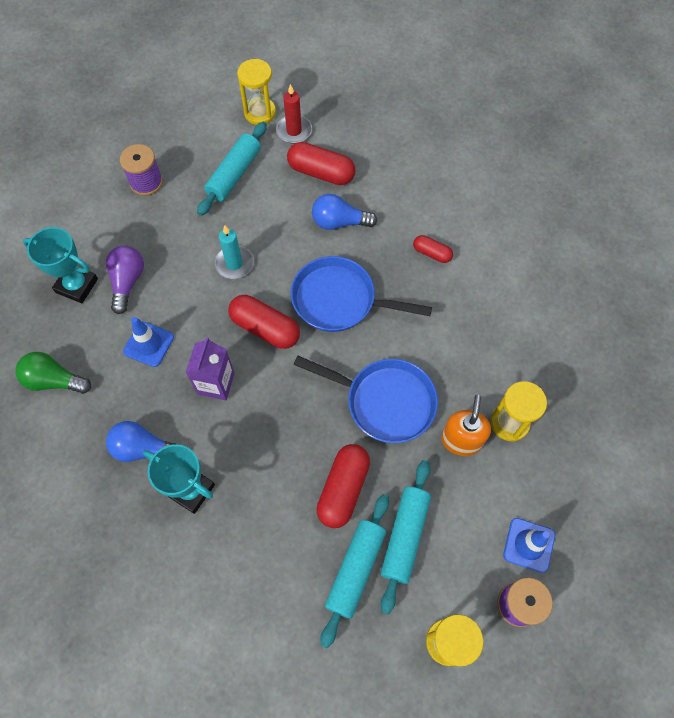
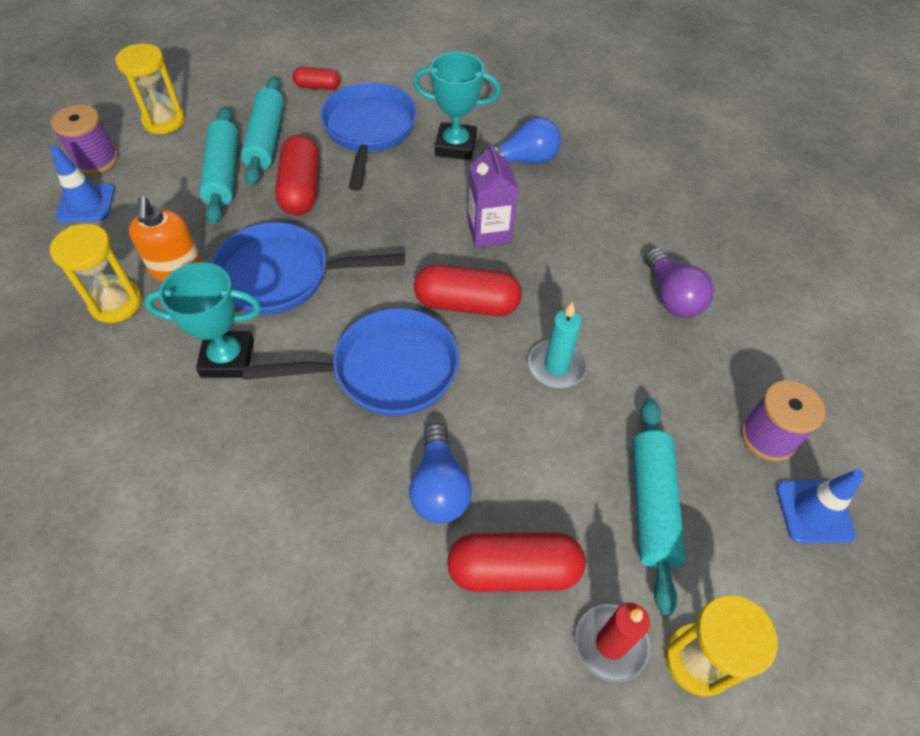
camera: 155 degrees right, 10 degrees down
(54, 380) = (660, 182): green light bulb -> none
(77, 285) = (726, 272): turquoise trophy -> turquoise trophy (227, 358)
(149, 344) = (591, 243): blue traffic cone -> blue traffic cone (814, 511)
(257, 543) = (369, 131): none -> blue pan
(339, 222) = (439, 487): blue light bulb -> blue light bulb turned 105 degrees clockwise
(432, 253) = (270, 491): red capsule -> red capsule (318, 86)

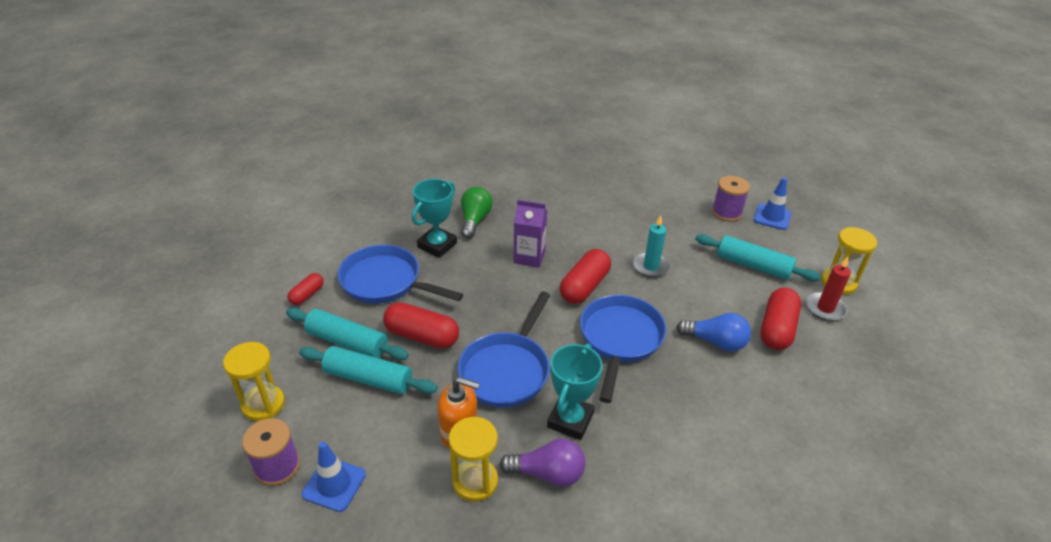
camera: 65 degrees left, 15 degrees down
(524, 160) = (474, 220): blue light bulb -> green light bulb
(672, 297) = (623, 207): purple light bulb -> purple light bulb (548, 473)

